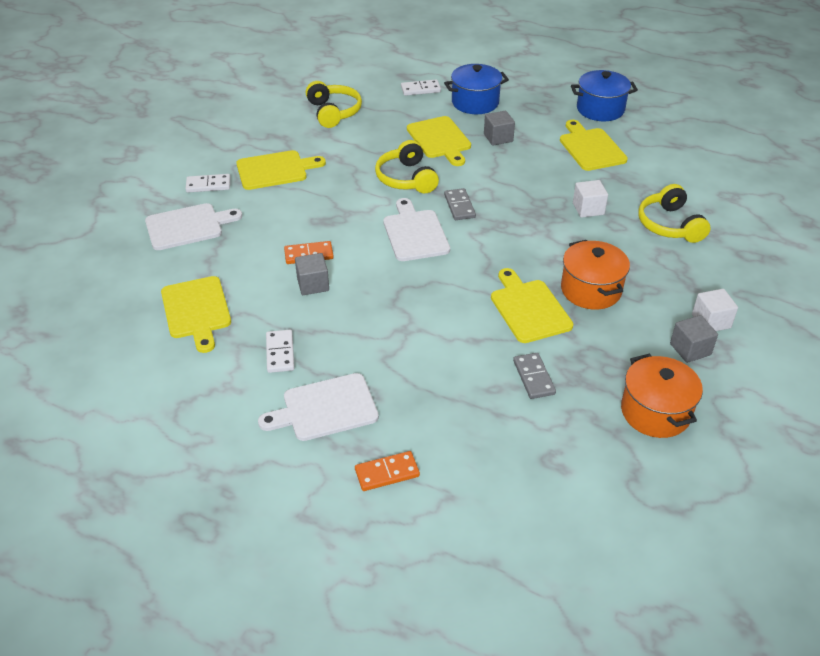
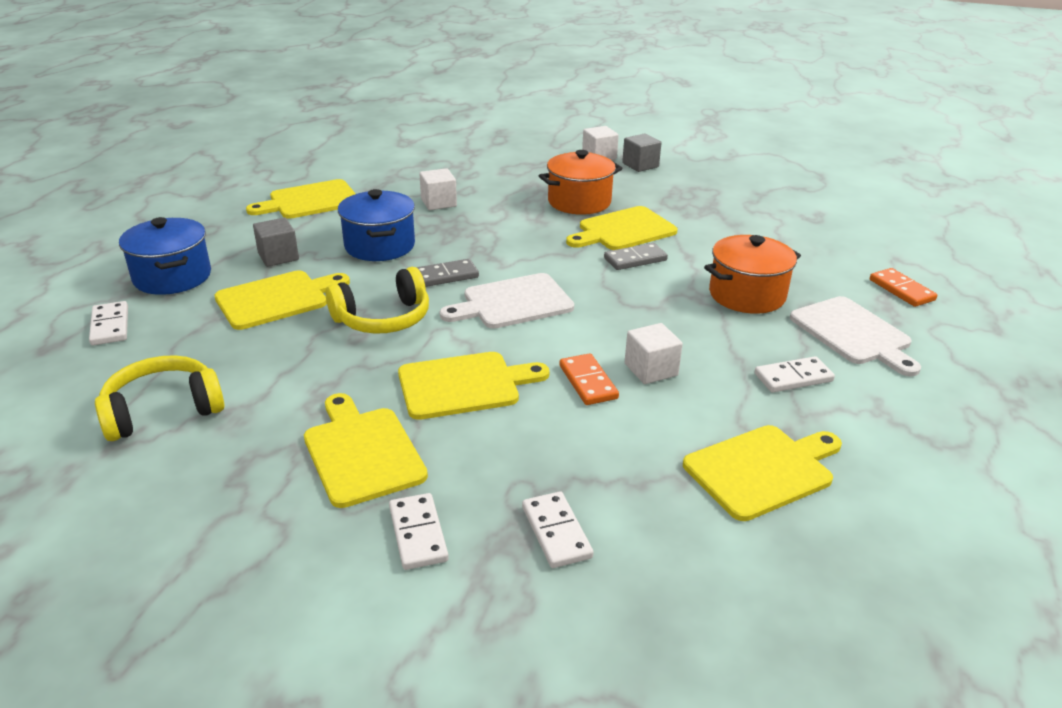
camera: 100 degrees left, 10 degrees down
(188, 226) = (556, 532): white cutting board -> white domino
(313, 284) = (651, 370): grey cube -> white cube
(323, 206) = (464, 385): none -> yellow cutting board
(534, 377) = (721, 226): grey domino -> grey domino (635, 259)
(600, 109) = (218, 195): blue pot -> blue pot (379, 246)
(655, 412) = (725, 179): orange pot -> orange pot (747, 295)
(669, 225) = (460, 167): yellow headphones -> none

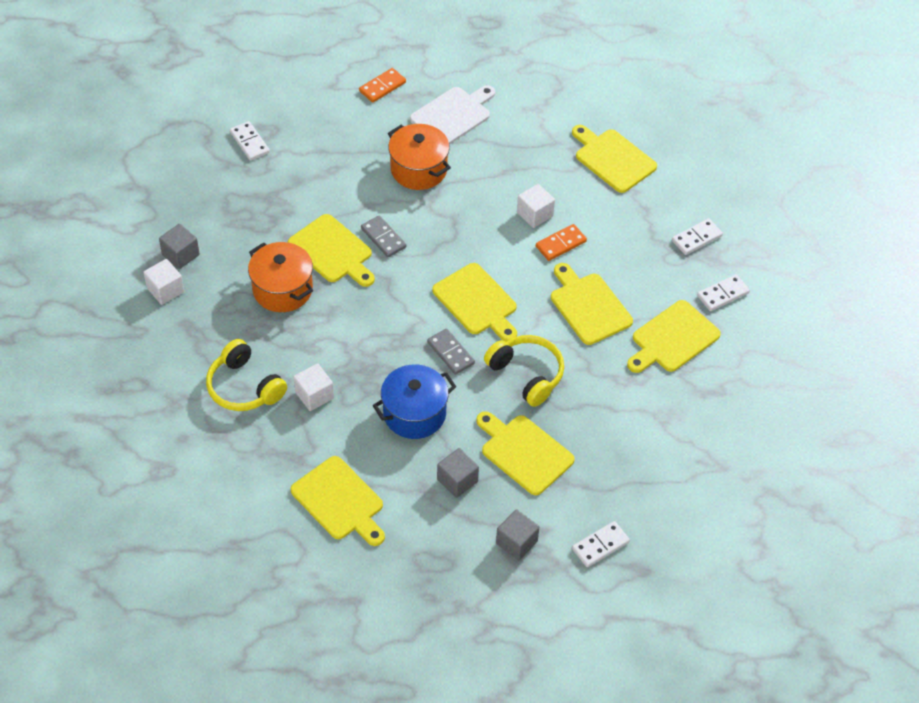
camera: 105 degrees left, 20 degrees up
(163, 410) = (678, 458): yellow headphones -> yellow headphones (244, 387)
(172, 277) = (516, 542): blue pot -> grey cube
(512, 303) = (477, 302): white cutting board -> yellow cutting board
(793, 378) = (517, 145): white domino -> white domino (250, 142)

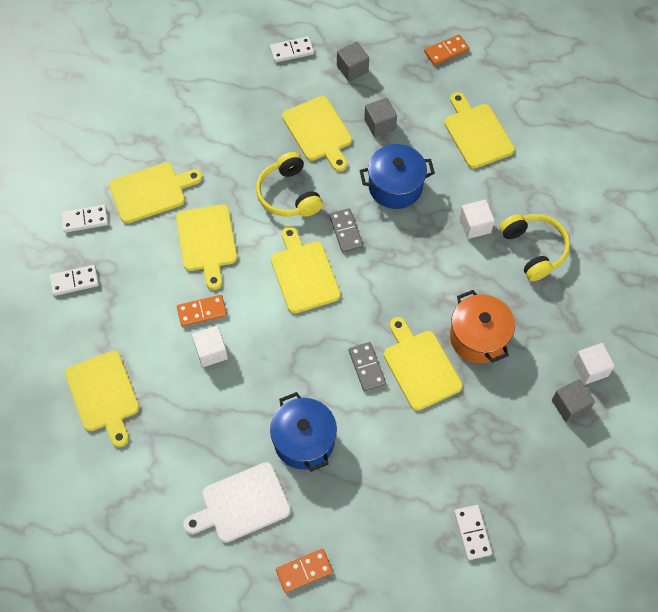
camera: 160 degrees left, 10 degrees up
(408, 601) = (446, 51): none -> orange domino
(419, 169) = (304, 441): orange pot -> blue pot

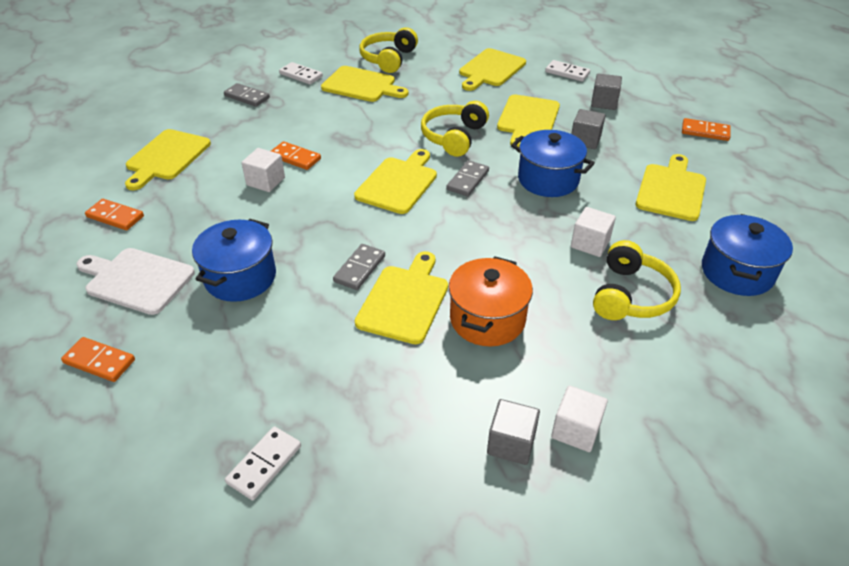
camera: 45 degrees right, 20 degrees down
(75, 281) = (247, 97): white domino -> grey domino
(133, 141) = (388, 59): none -> yellow headphones
(149, 475) = (115, 216): none -> orange domino
(207, 242) = (358, 127): yellow cutting board -> yellow cutting board (490, 69)
(570, 180) = (737, 272): none -> blue pot

